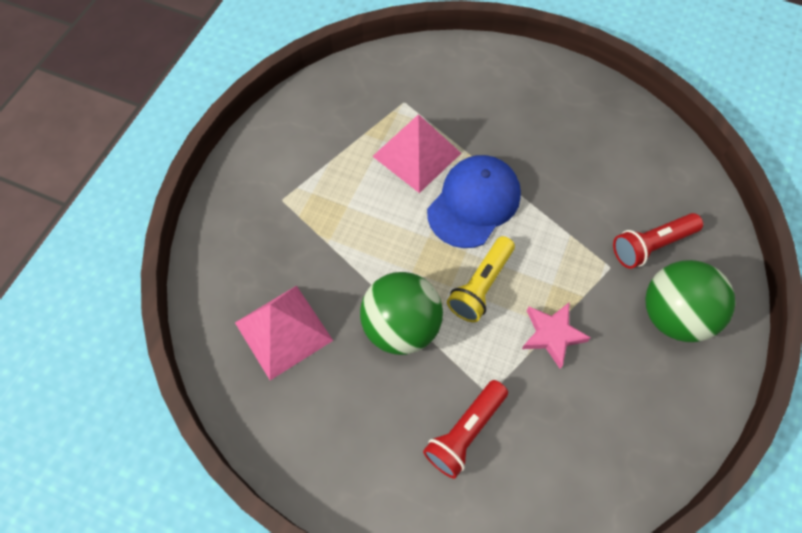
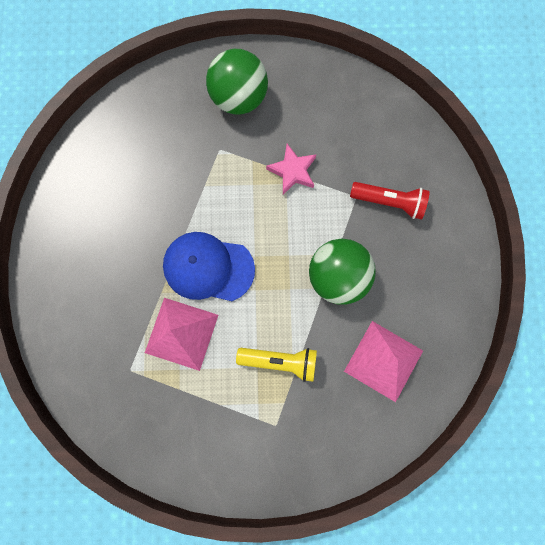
camera: 115 degrees left, 15 degrees up
(480, 285) = (278, 234): yellow flashlight -> yellow flashlight (280, 361)
(651, 245) = (187, 127): red flashlight -> none

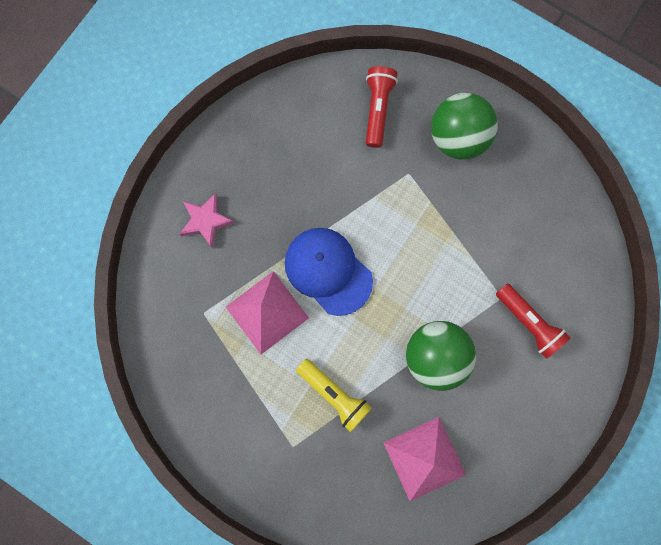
camera: 35 degrees right, 0 degrees up
(161, 116) = (378, 109): none -> red flashlight
(293, 171) = (460, 236): pink star -> pink star (206, 221)

